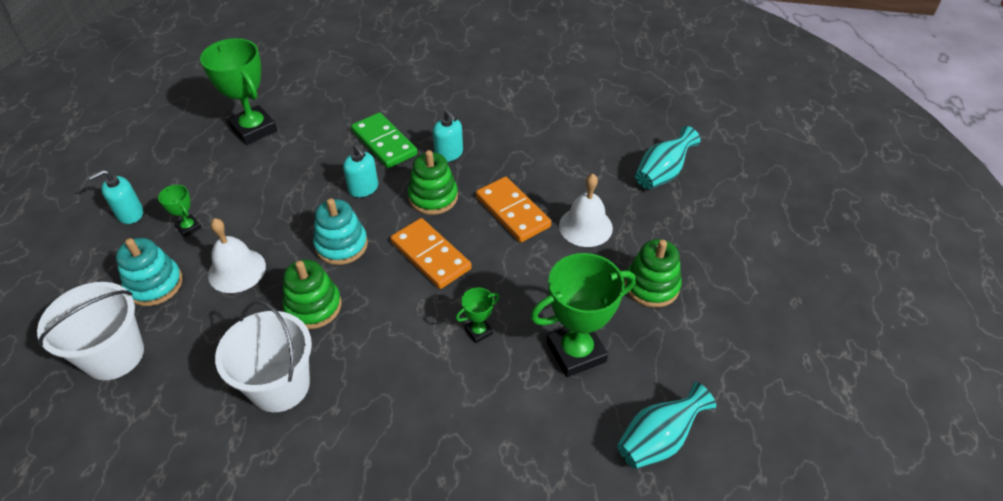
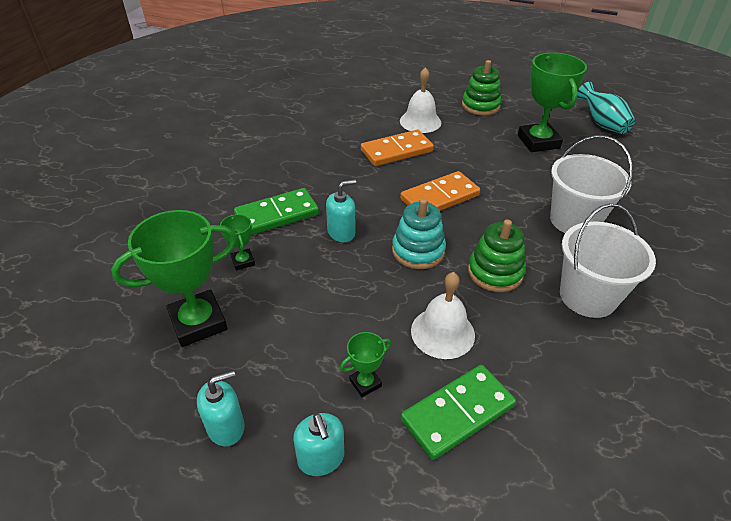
camera: 80 degrees left, 5 degrees down
(114, 355) = (566, 445): white bucket -> white bucket (574, 220)
(154, 284) = (457, 413): turquoise stacking toy -> green domino
(433, 197) = (367, 190): green stacking toy -> none
(449, 153) = (311, 176): turquoise soap dispenser -> turquoise soap dispenser (226, 427)
(478, 331) = (522, 180): green trophy -> green trophy (243, 261)
(662, 174) = (373, 84): turquoise vase -> none

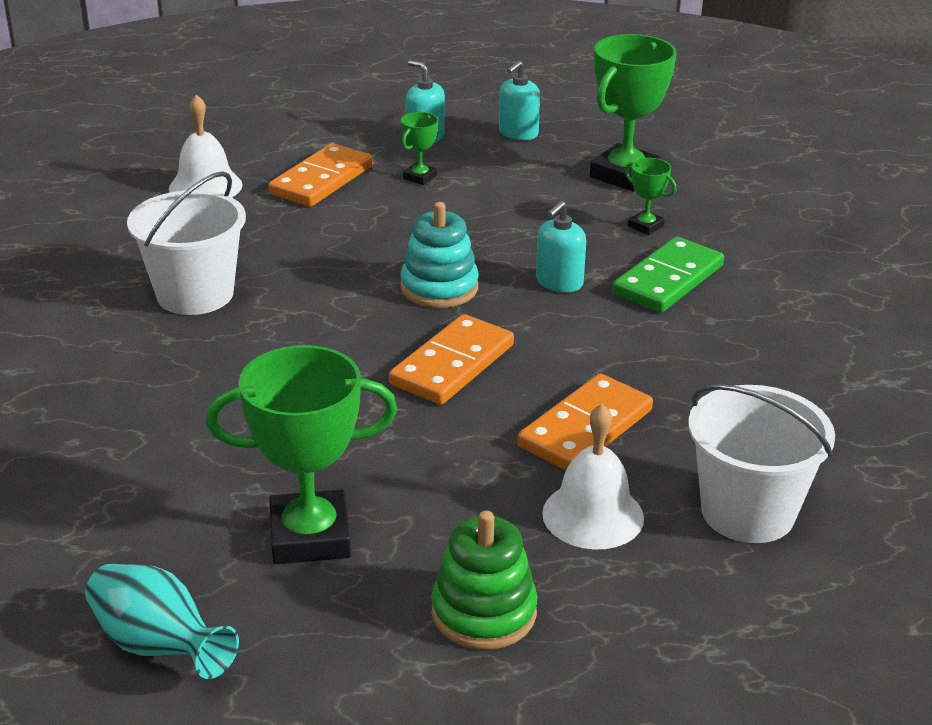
camera: 155 degrees right, 10 degrees down
(442, 332) = (363, 224): white bell -> white bell (205, 186)
(457, 413) = (322, 180): green domino -> orange domino
(495, 272) = (324, 290): green stacking toy -> none
(538, 142) = (310, 536): green trophy -> green trophy turned 60 degrees counterclockwise
(574, 220) = (218, 385): white bucket -> white bucket (747, 512)

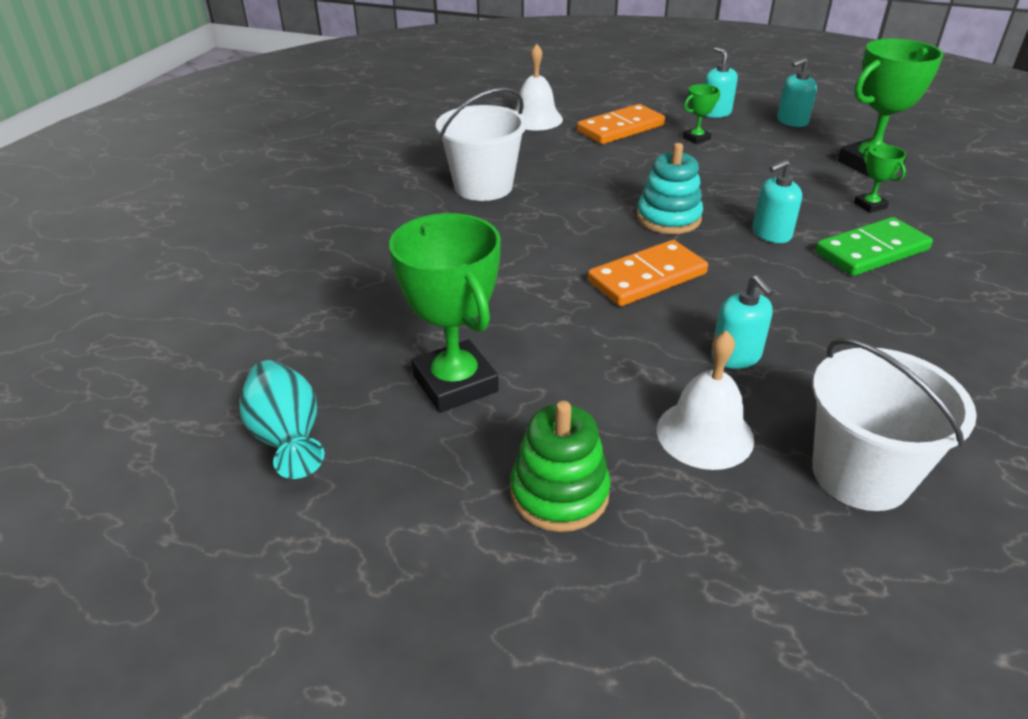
camera: 25 degrees right, 5 degrees up
(310, 536) = (455, 383): green trophy -> green trophy turned 45 degrees clockwise
(586, 428) = (736, 356): orange domino -> turquoise soap dispenser

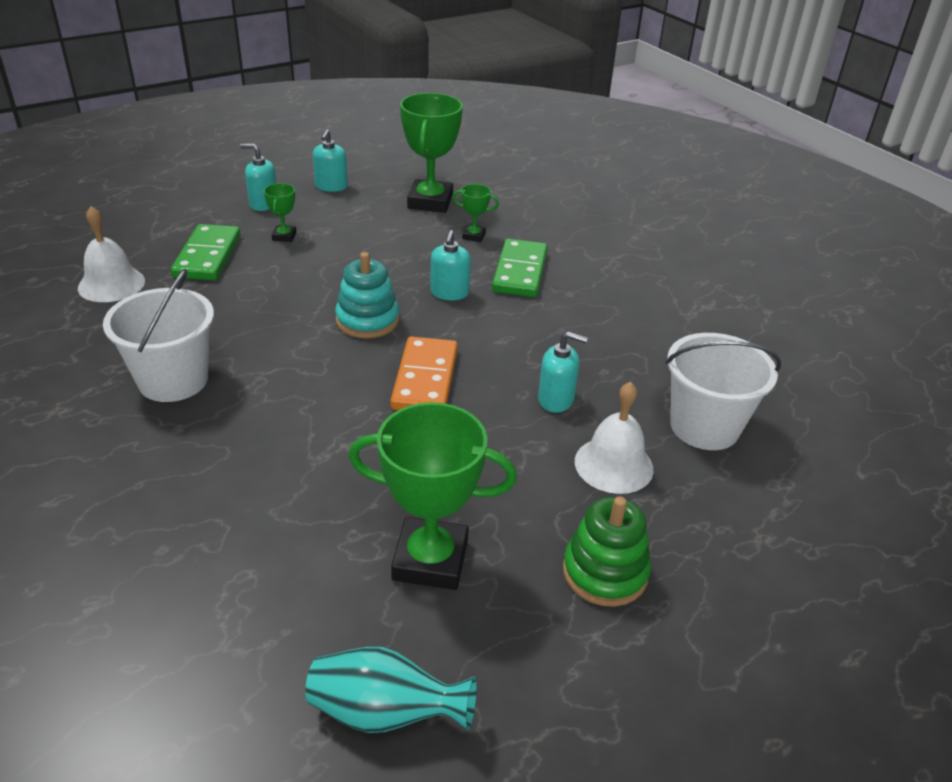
camera: 55 degrees left, 0 degrees up
(620, 128) = (208, 256): orange domino -> green domino

